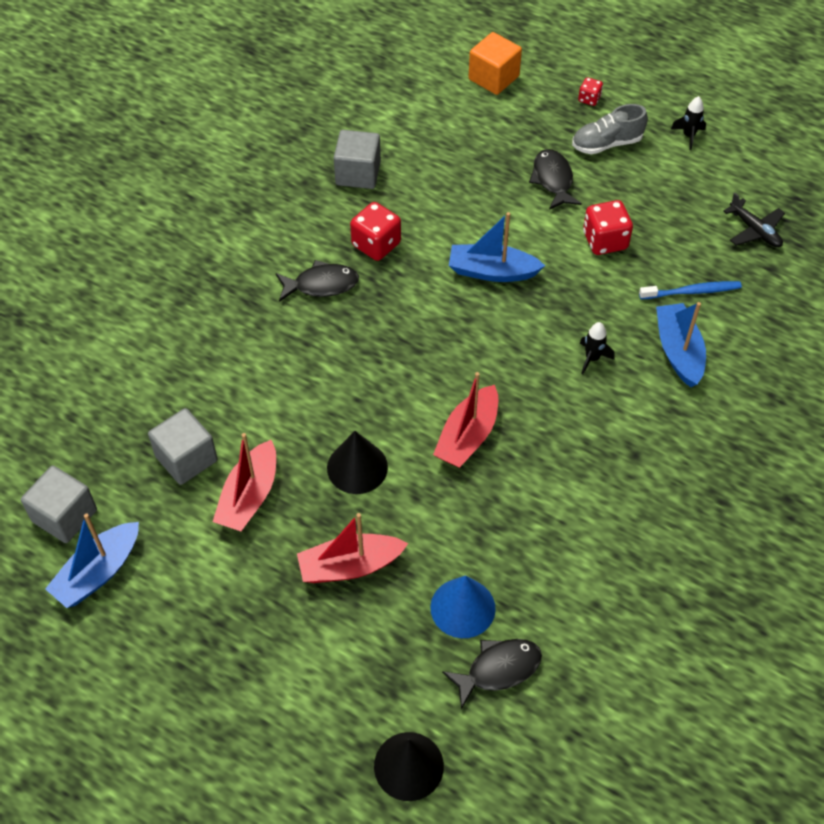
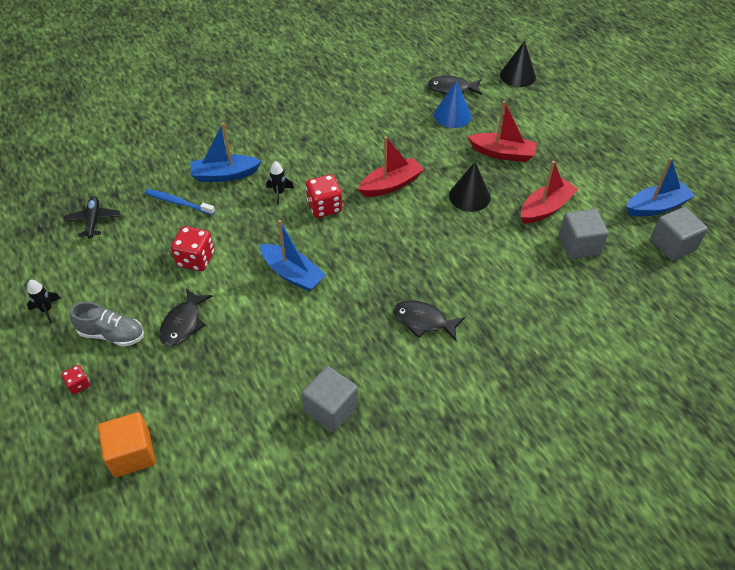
camera: 150 degrees left, 5 degrees down
(376, 244) = (360, 334): red dice -> red dice (324, 207)
(678, 351) = (225, 175): blue boat -> blue boat turned 60 degrees clockwise

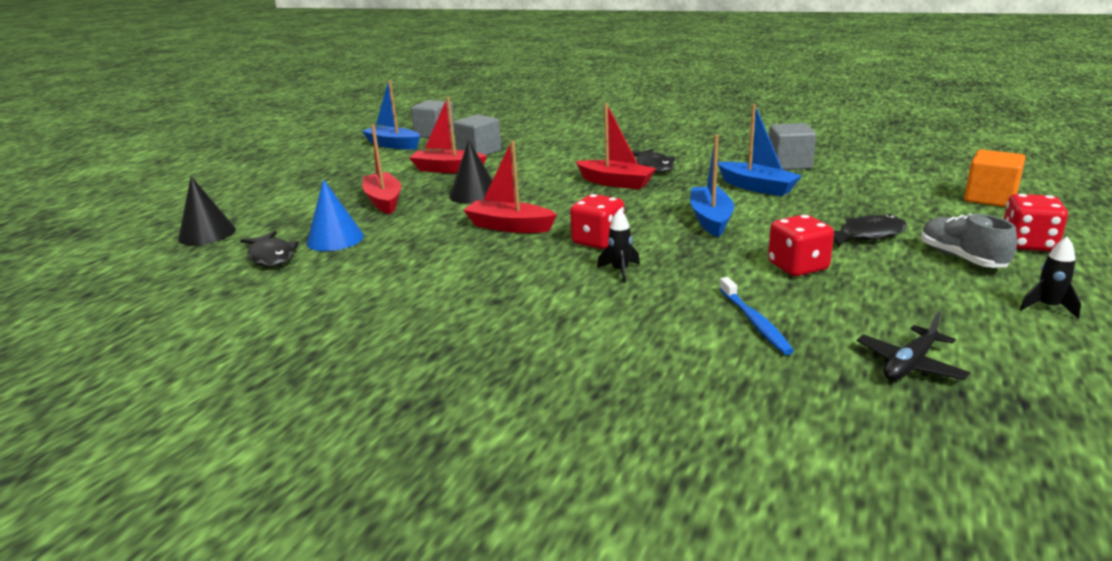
camera: 125 degrees left, 25 degrees down
(78, 385) = (1028, 244): red dice -> red dice, size x1.84
(225, 175) = (651, 317): blue boat -> blue boat (757, 187)
(412, 276) = (615, 182): none -> red boat

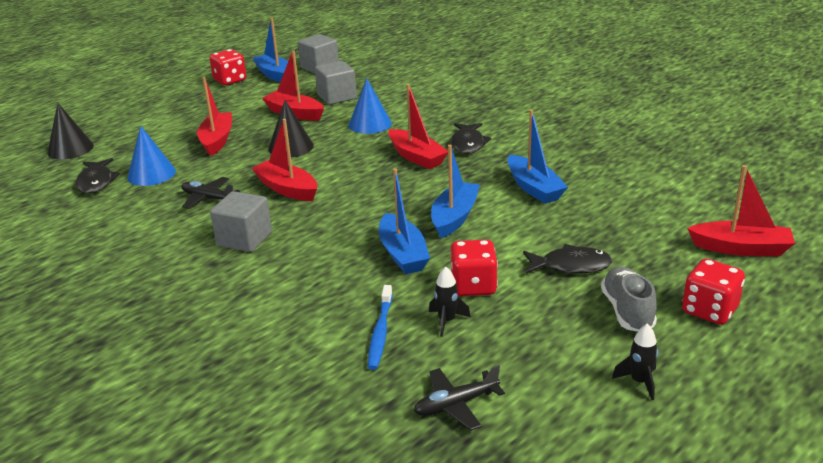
camera: 20 degrees right, 5 degrees up
(427, 248) = (208, 198): none -> black plane
(538, 166) = (370, 124): none -> blue cone
(598, 241) = (340, 220): red dice -> red dice (230, 80)
(620, 271) = (328, 256): black rocket -> black rocket (447, 321)
(695, 255) = (403, 254): none -> blue boat
(789, 164) = (594, 165): grey cube -> grey cube (244, 239)
(990, 198) = (741, 248): orange cube -> red boat

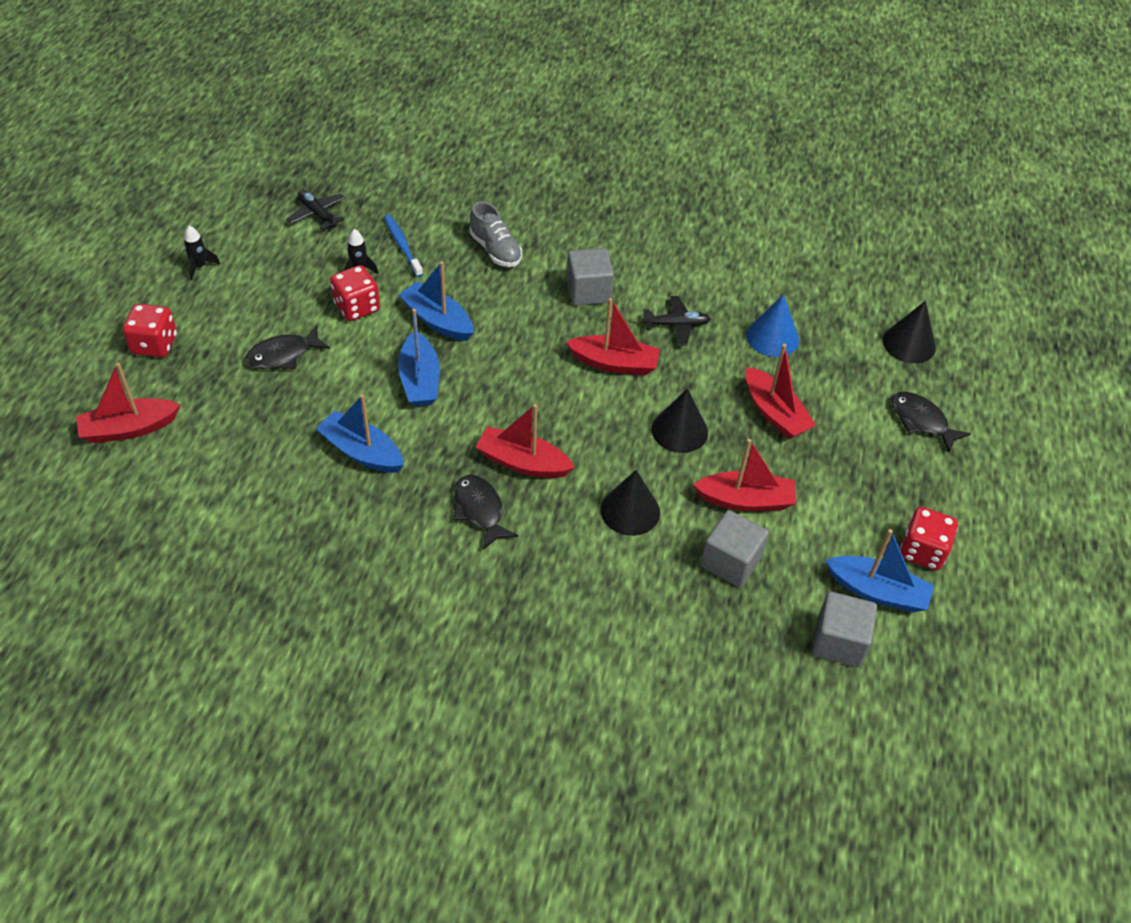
camera: 145 degrees right, 20 degrees up
(96, 182) = (810, 309): black fish -> black fish (921, 421)
(370, 124) = (630, 511): blue cone -> black cone
(456, 404) = (317, 214): black plane -> black plane turned 75 degrees counterclockwise
(627, 311) = (222, 323): grey shoe -> grey shoe (495, 250)

